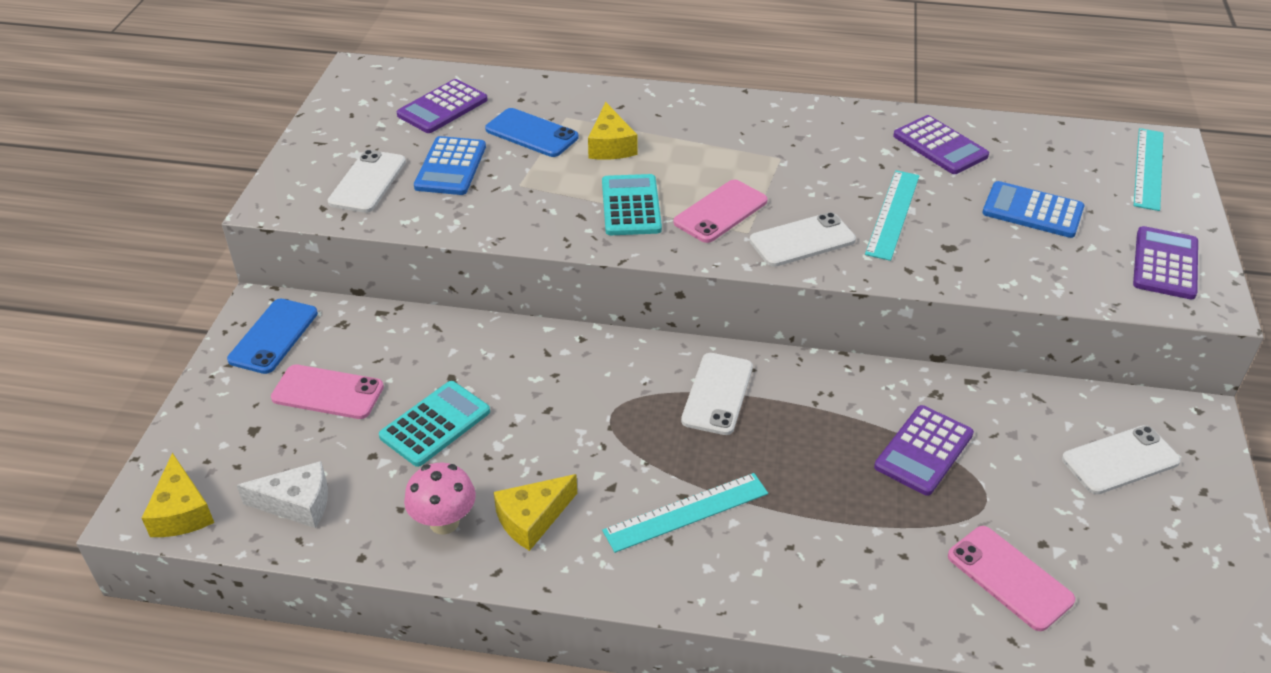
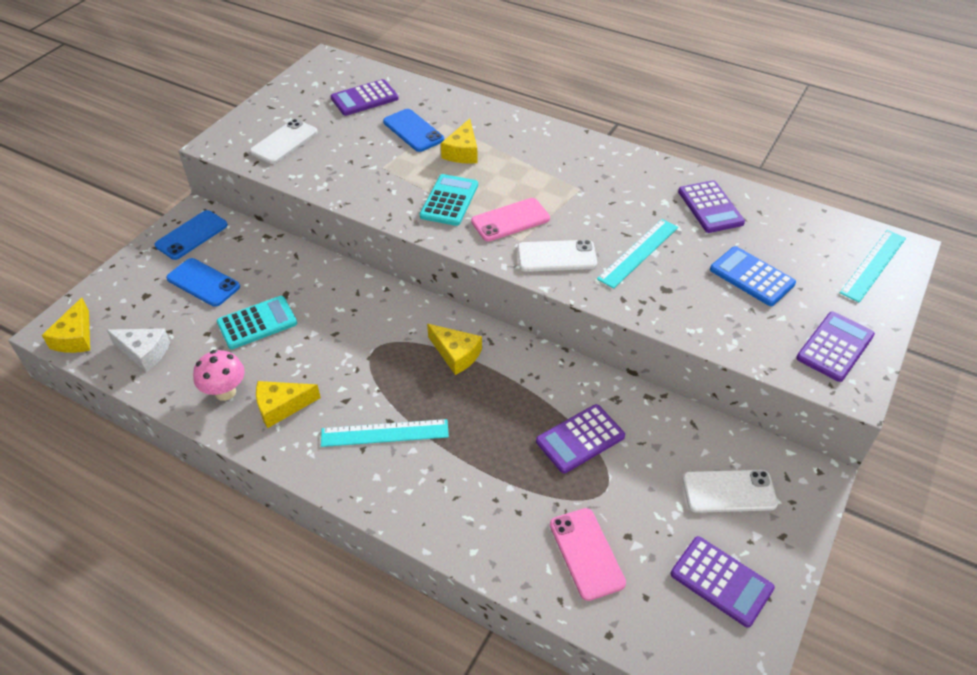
camera: 20 degrees right, 5 degrees up
(328, 392) = (203, 282): pink phone -> blue phone
(450, 167) = (344, 143): blue calculator -> none
(717, 394) = (456, 354): white phone -> yellow cheese
(1171, 561) = (721, 581): none -> purple calculator

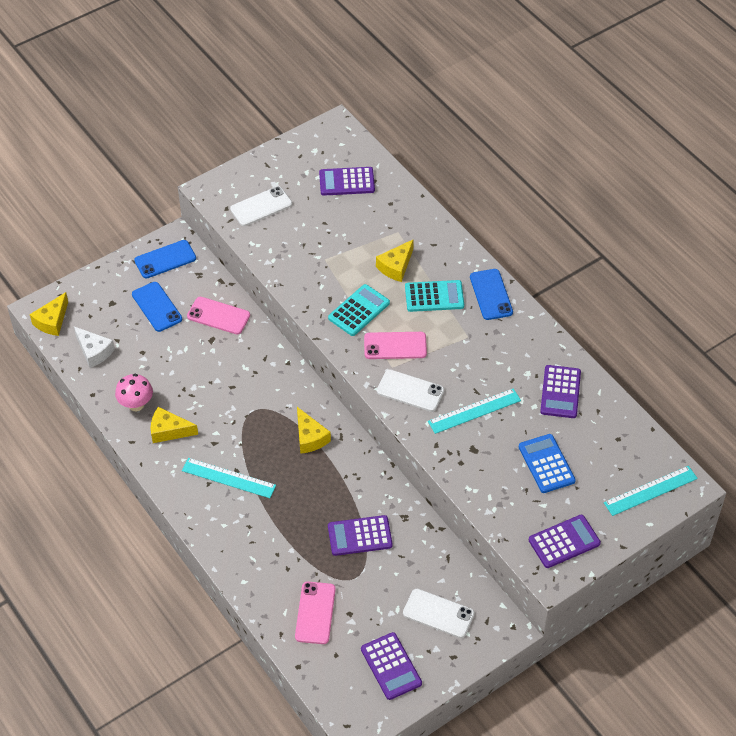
camera: 25 degrees right, 5 degrees up
(257, 323) = (181, 357): turquoise calculator -> turquoise calculator (434, 296)
(281, 269) = (218, 316): none -> pink phone
(413, 131) = (368, 230): blue phone -> blue phone (491, 294)

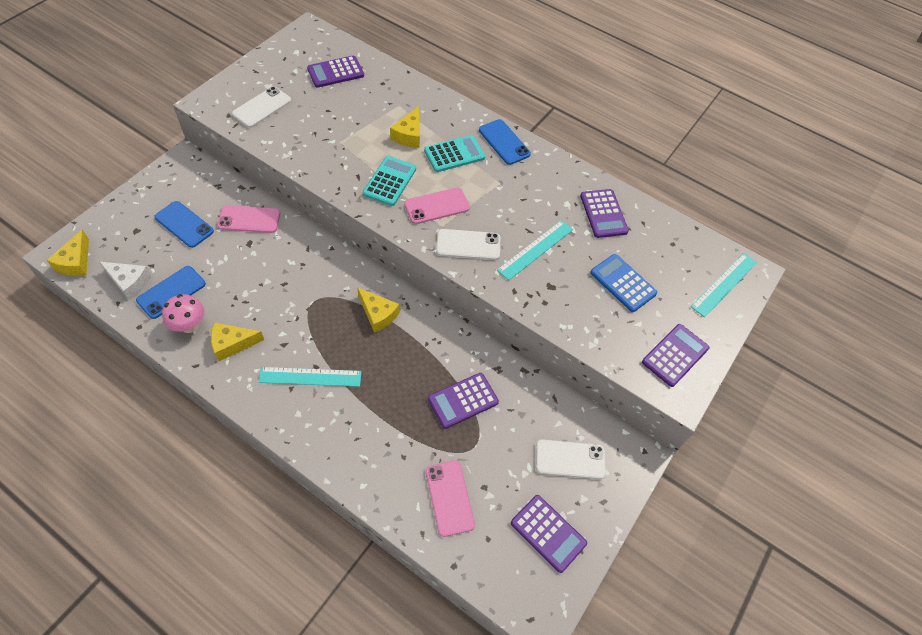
camera: 25 degrees left, 5 degrees up
(165, 259) = (180, 179): blue phone -> blue phone (171, 292)

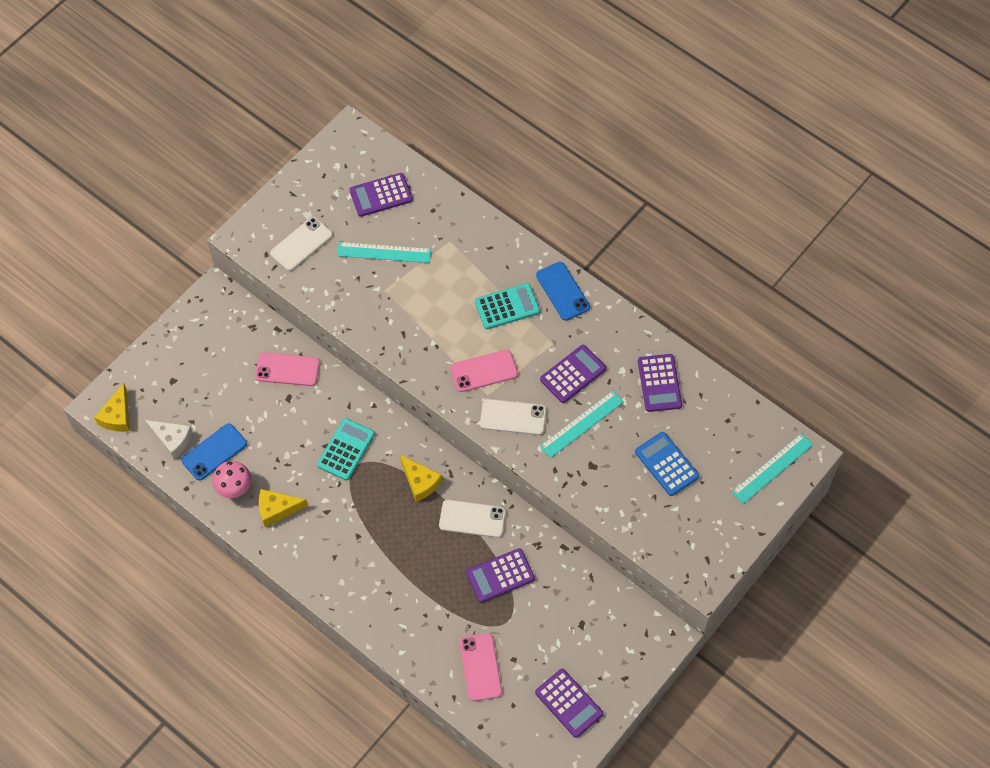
camera: 10 degrees right, 5 degrees up
(184, 224) = (221, 374): blue phone -> none
(310, 376) = (353, 546): turquoise ruler -> turquoise ruler (384, 252)
(390, 181) = (436, 340): turquoise calculator -> turquoise calculator (346, 449)
(409, 135) = (459, 281): yellow cheese -> none
(570, 459) = (598, 637): white phone -> white phone (472, 519)
(675, 355) = (705, 542): purple calculator -> purple calculator (573, 374)

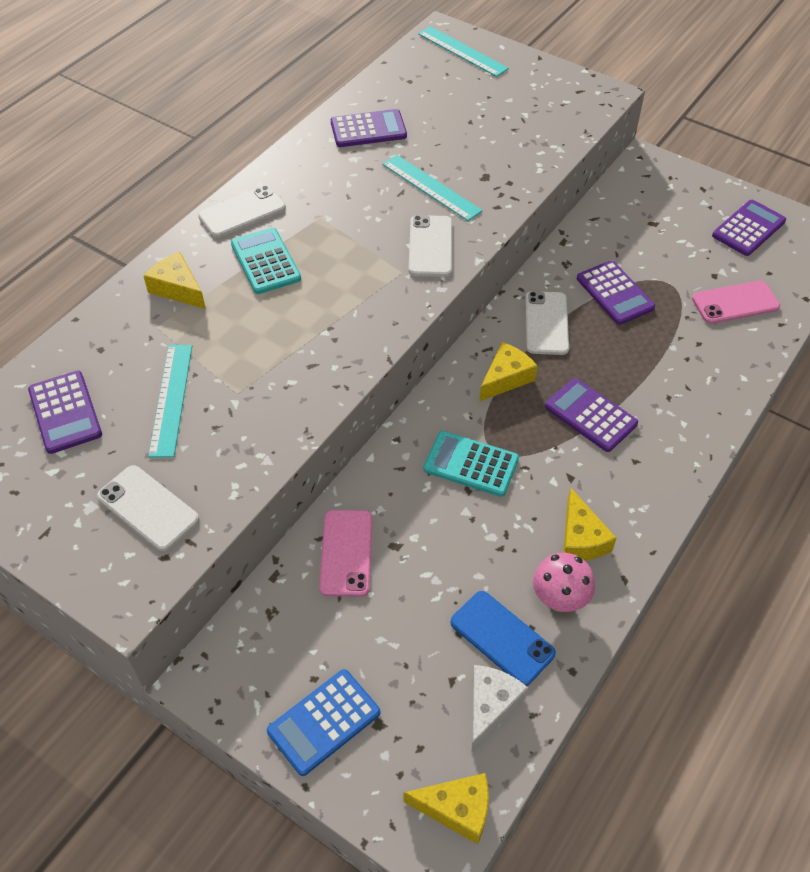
camera: 95 degrees left, 10 degrees down
(484, 252) = (178, 289): none -> yellow cheese
(484, 371) = (365, 277): pink phone -> none
(562, 291) = (242, 212): blue phone -> white phone
(573, 374) = (363, 197): purple calculator -> purple calculator (590, 415)
(666, 464) = (472, 121): blue calculator -> blue calculator (324, 722)

